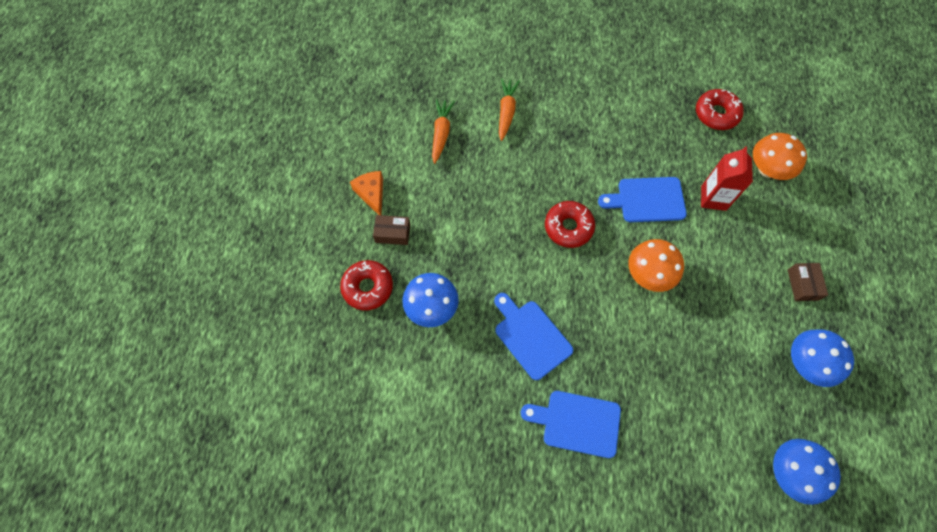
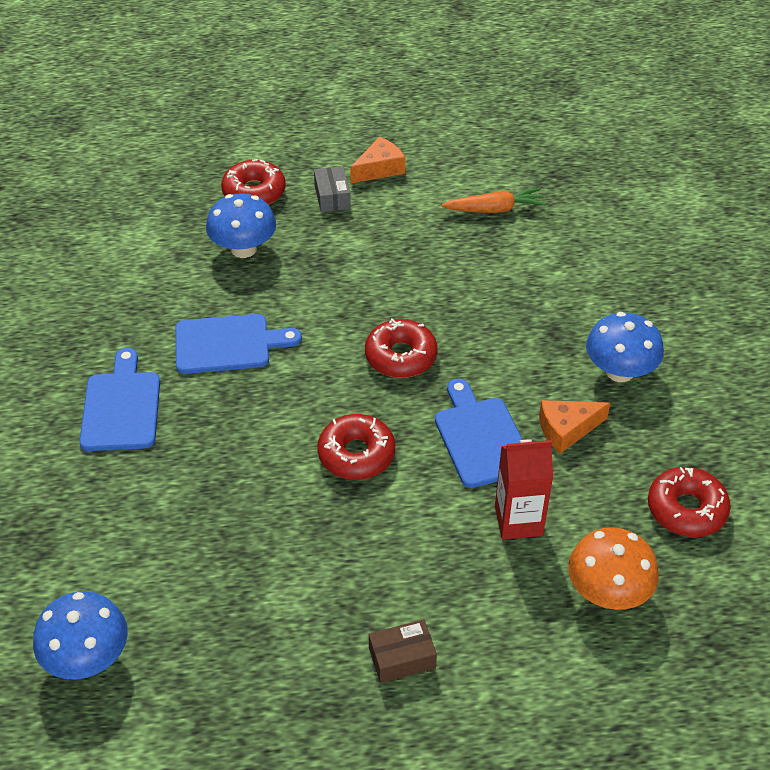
camera: 75 degrees right, 20 degrees down
(392, 233) = (332, 197): brown box -> grey box
(506, 112) = (561, 264): orange carrot -> none
(530, 336) = (228, 344): blue cutting board -> blue cutting board turned 45 degrees clockwise
(648, 152) = (566, 429): none -> orange cheese
(648, 274) = (356, 454): orange mushroom -> red donut
(806, 363) = (264, 670): blue mushroom -> blue mushroom (619, 371)

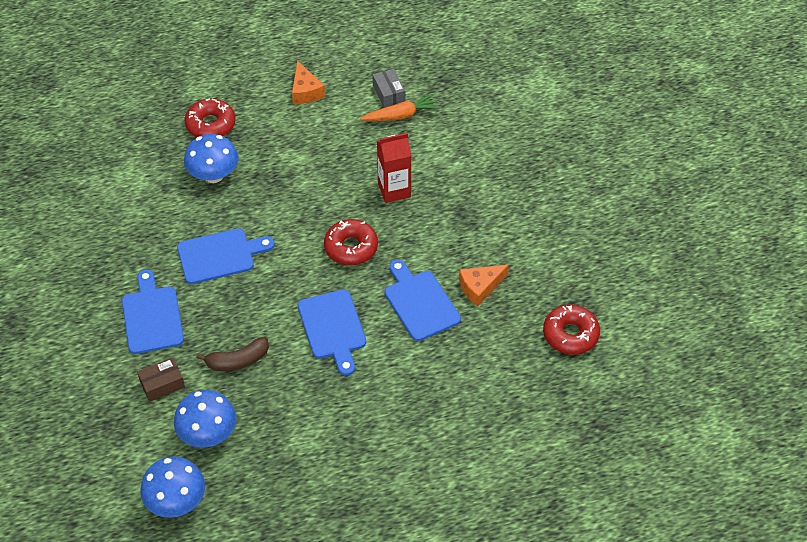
camera: 10 degrees left, 5 degrees up
(219, 478) = (237, 360): none -> brown banana
(332, 197) = (273, 121): grey box -> grey box (389, 93)
(356, 454) = (333, 328): red donut -> blue cutting board
(379, 169) = (305, 91): orange cheese -> orange cheese turned 120 degrees clockwise
(402, 658) = (392, 468): brown box -> brown box (162, 384)
(518, 521) = (456, 360): red carton -> red carton (394, 190)
(607, 592) = (524, 401): orange mushroom -> none
(619, 371) = (512, 237): blue mushroom -> blue mushroom (208, 434)

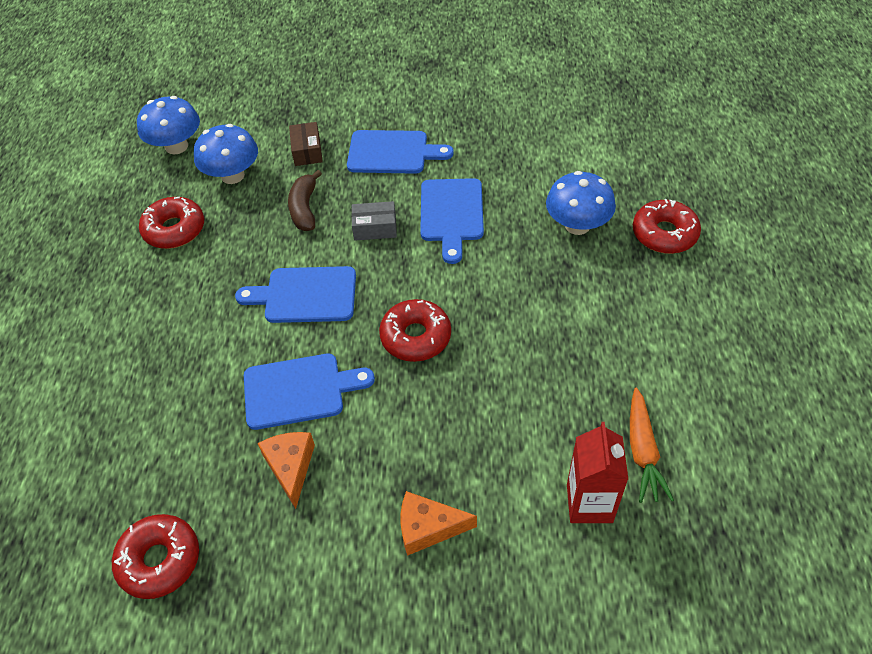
camera: 110 degrees right, 0 degrees up
(288, 453) = (174, 230): none -> red donut
(305, 91) = (712, 342): orange cheese -> orange cheese (428, 528)
(389, 93) = (693, 446): grey box -> grey box (375, 228)
(394, 190) = (497, 407): red carton -> red carton (589, 503)

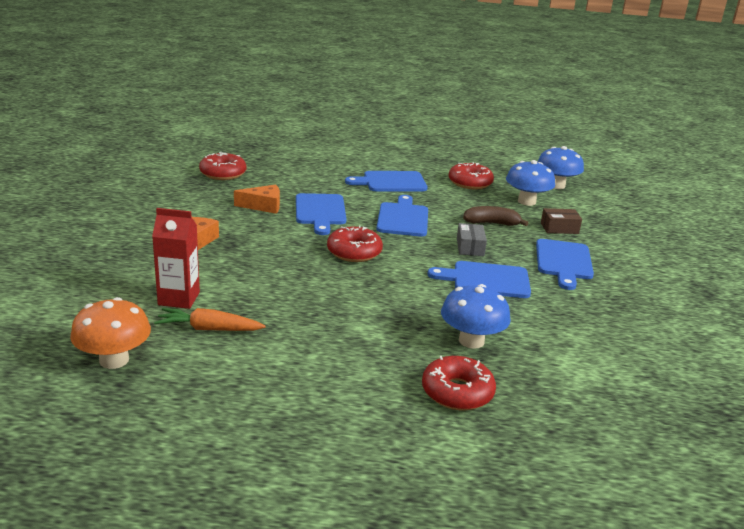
camera: 90 degrees right, 25 degrees down
(180, 317) = (391, 182): none -> blue cutting board
(740, 530) = (114, 360): none -> orange mushroom

